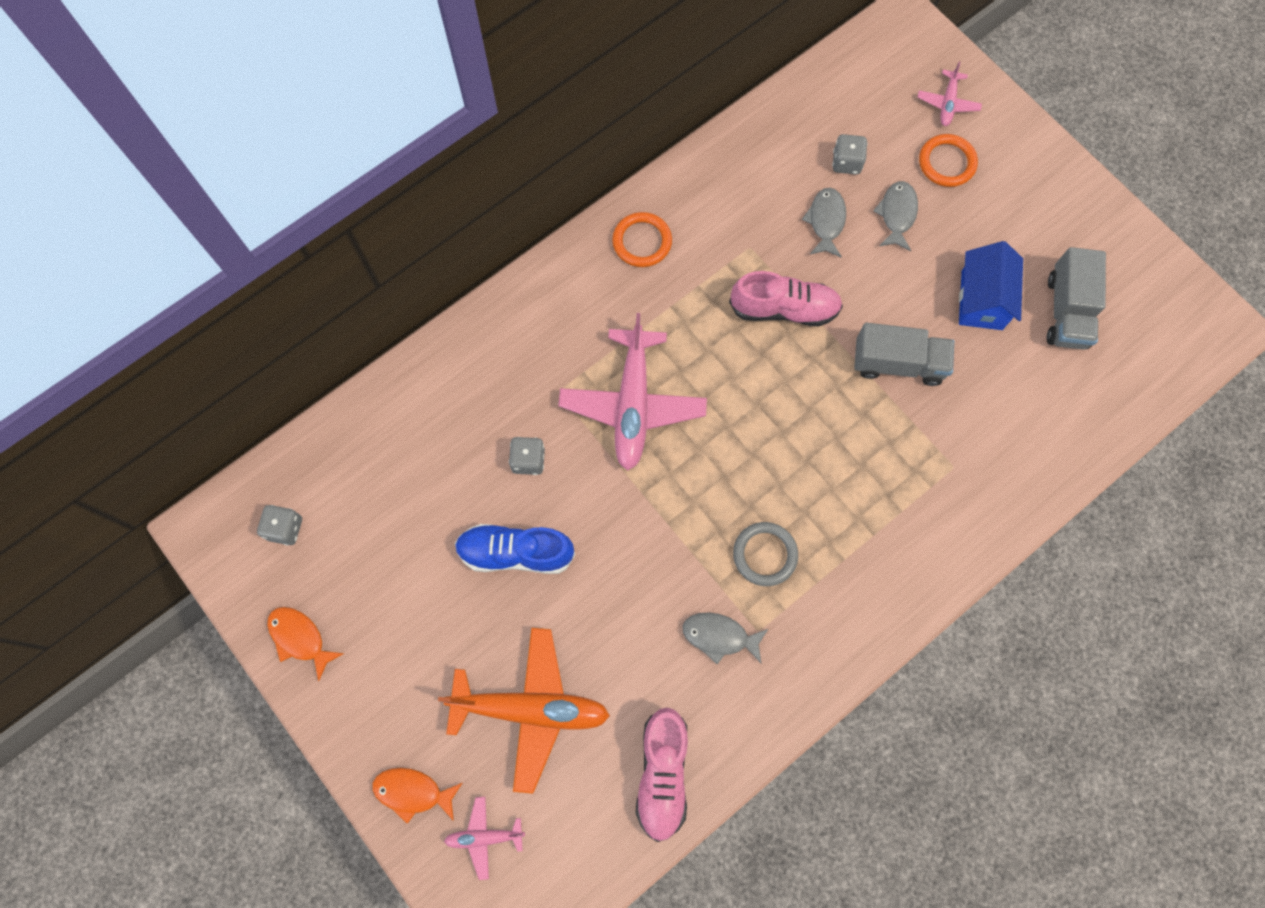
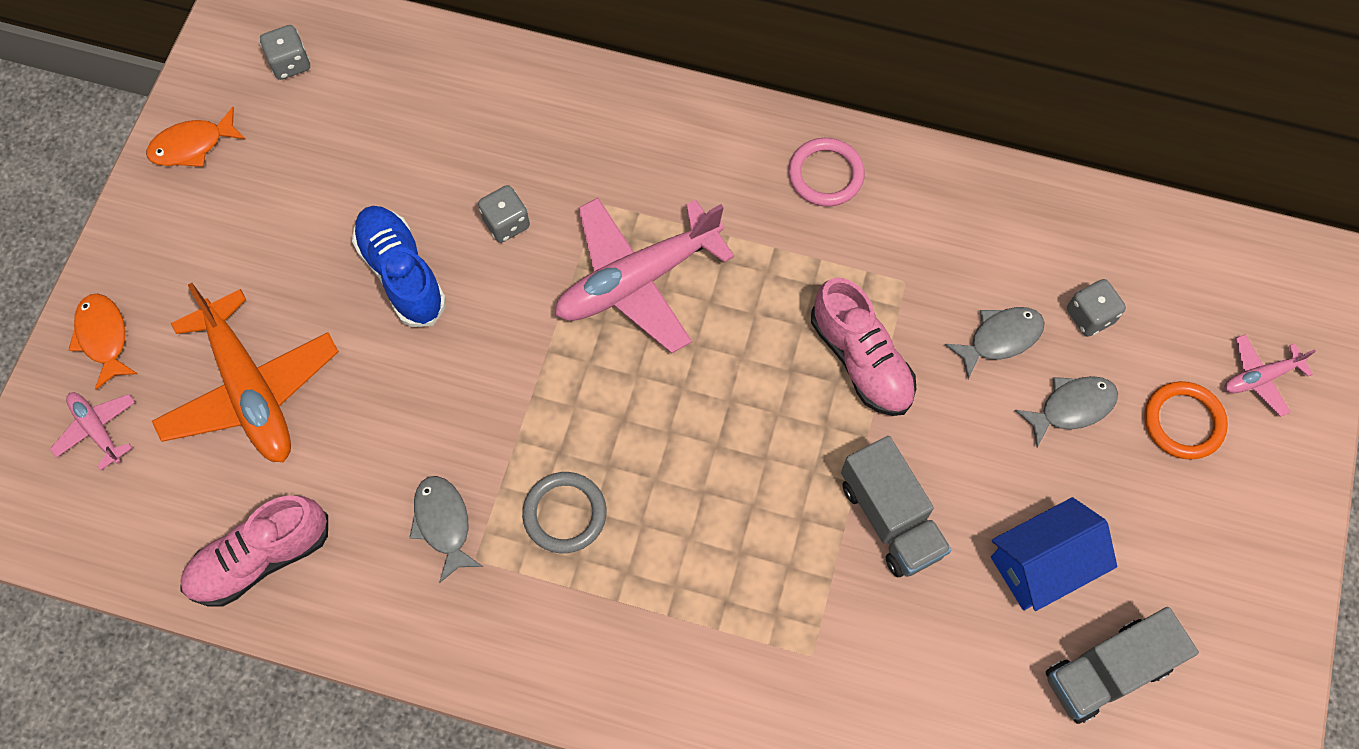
camera: 55 degrees right, 5 degrees down
(300, 638) = (192, 145): orange fish -> orange fish turned 120 degrees counterclockwise
(642, 241) = (825, 175): orange ring -> pink ring

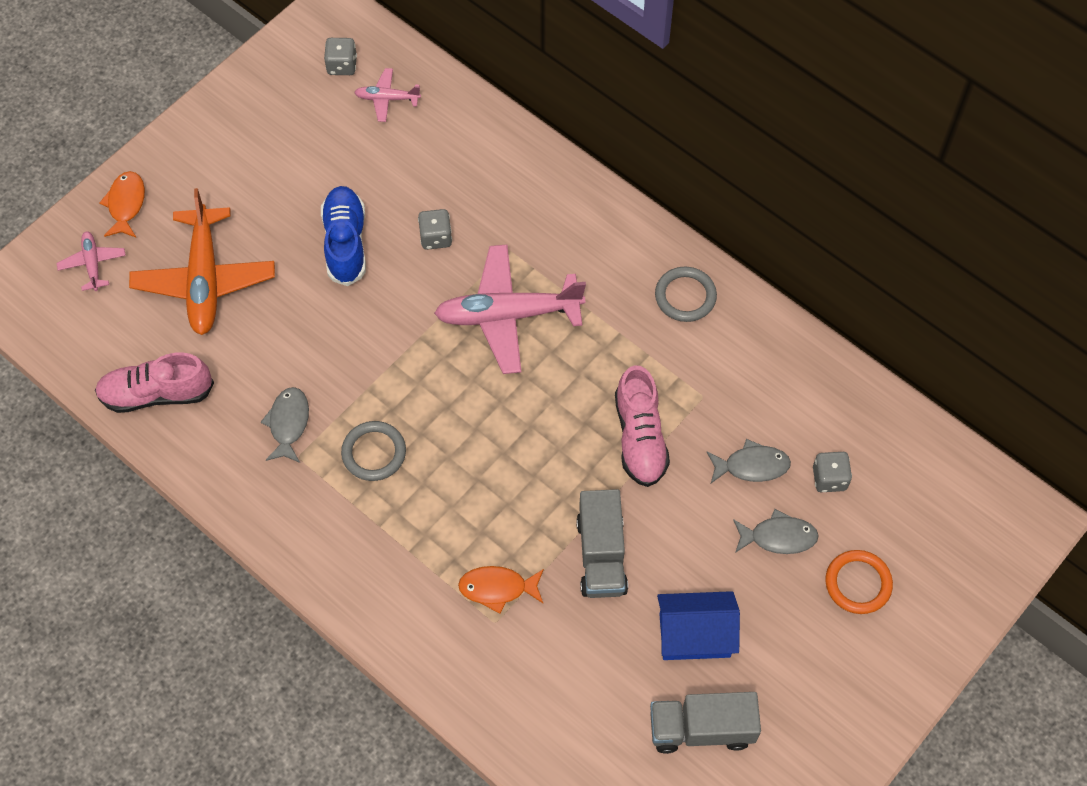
camera: 25 degrees right, 5 degrees down
(192, 145) = (247, 97): orange fish -> orange fish (497, 588)
(825, 175) = (685, 296): pink ring -> grey ring
(1260, 377) = (936, 577): pink plane -> pink plane (387, 99)

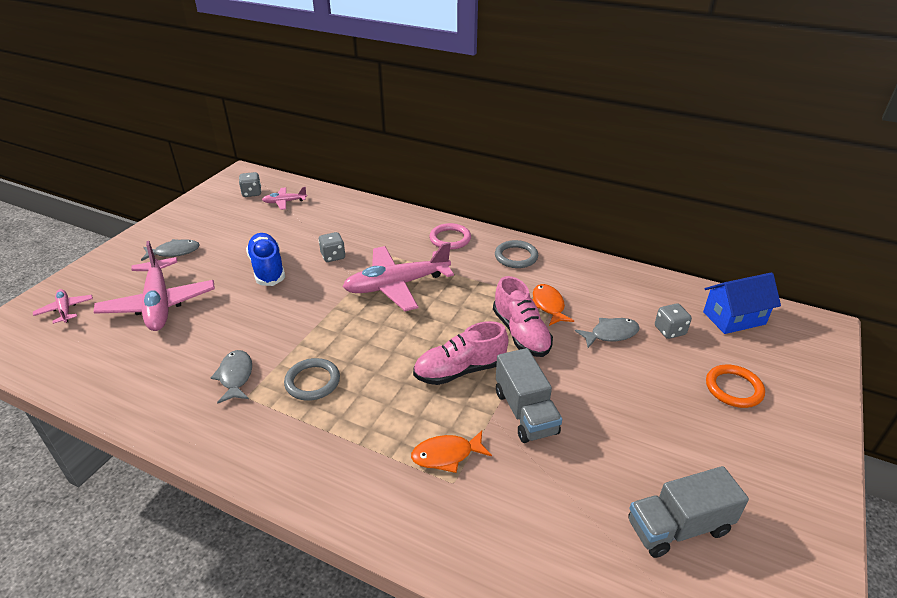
camera: 15 degrees left, 25 degrees down
(126, 204) = (96, 275): orange fish -> orange fish (548, 305)
(157, 394) = (116, 378): pink shoe -> pink shoe (460, 370)
(204, 279) = (158, 304): orange plane -> pink plane
(605, 237) = (450, 239): none -> pink ring
(694, 635) = (630, 452): blue house -> blue house (734, 318)
(778, 537) = (656, 372): grey fish -> grey fish (174, 252)

